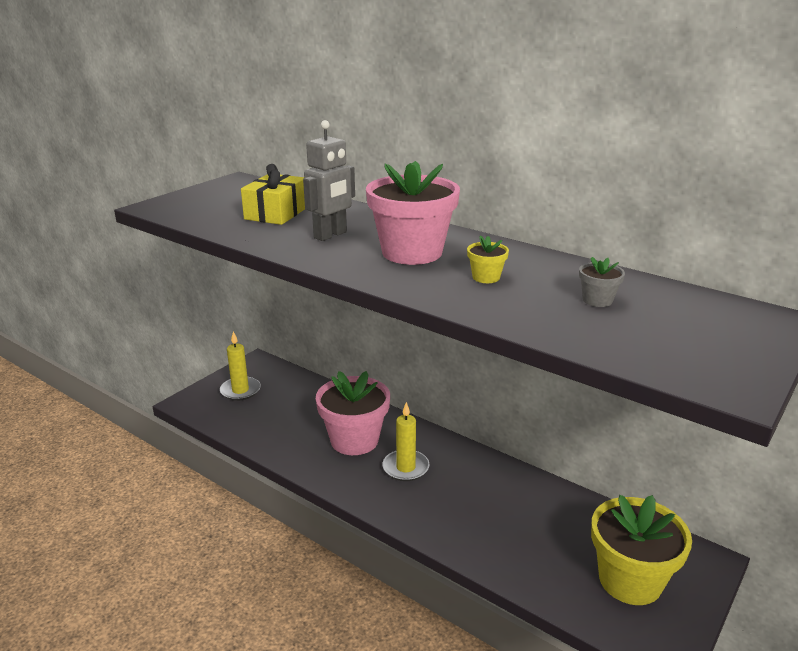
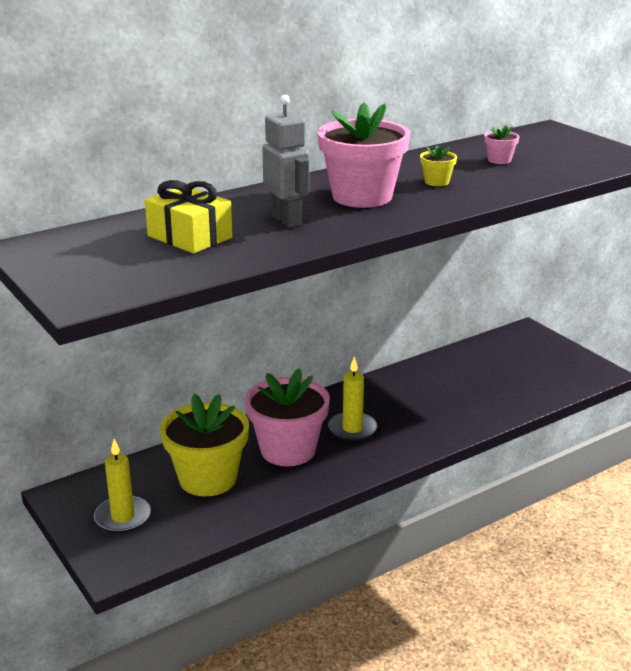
camera: 70 degrees left, 0 degrees up
(597, 300) = (499, 160): grey flower pot -> pink flower pot
(630, 580) = (535, 364): yellow flower pot -> yellow flower pot (208, 479)

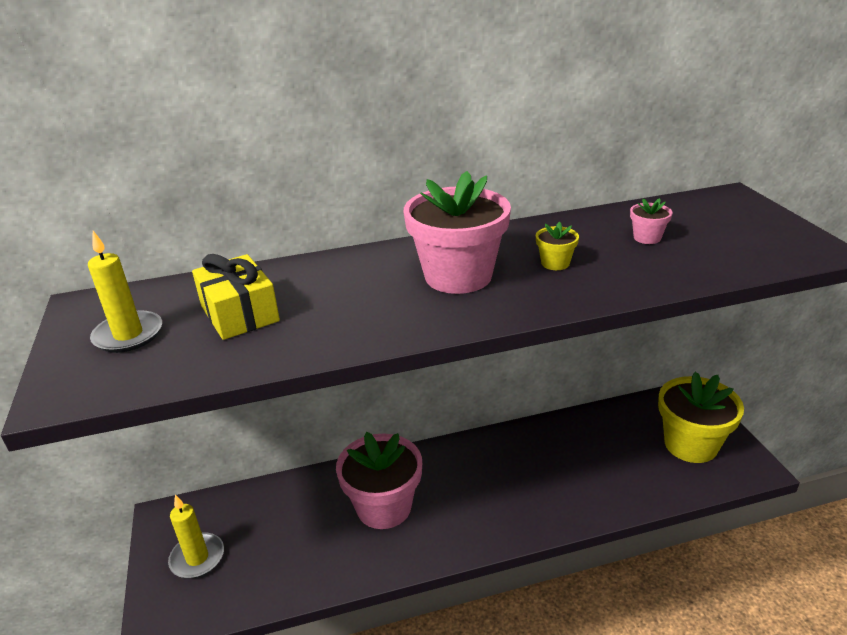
camera: 20 degrees right, 5 degrees up
(208, 479) = (294, 527): yellow flower pot -> yellow flower pot (690, 444)
(287, 220) = (354, 302): grey robot -> none
(352, 429) = (457, 493): yellow candle -> yellow candle (128, 335)

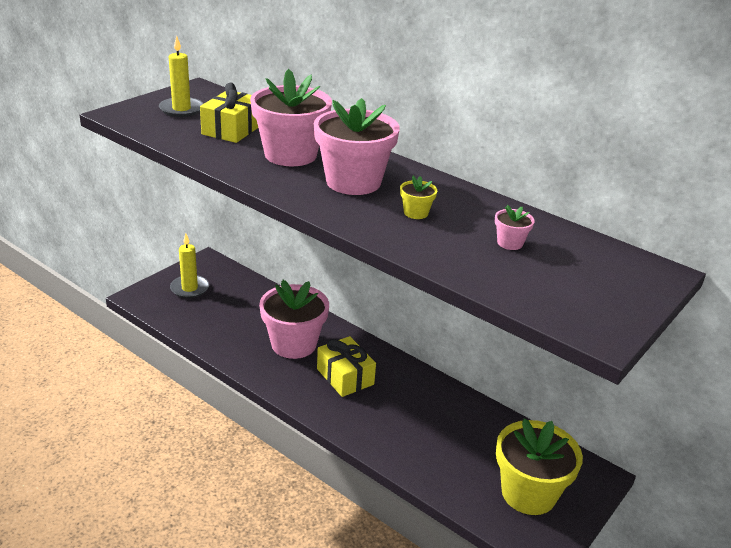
camera: 50 degrees right, 0 degrees up
(353, 294) = (290, 155): none -> pink flower pot
(466, 490) = (345, 376): none -> yellow gift

